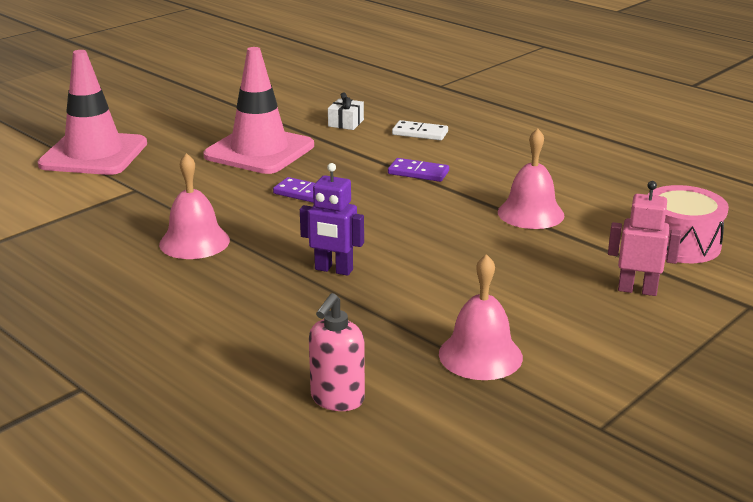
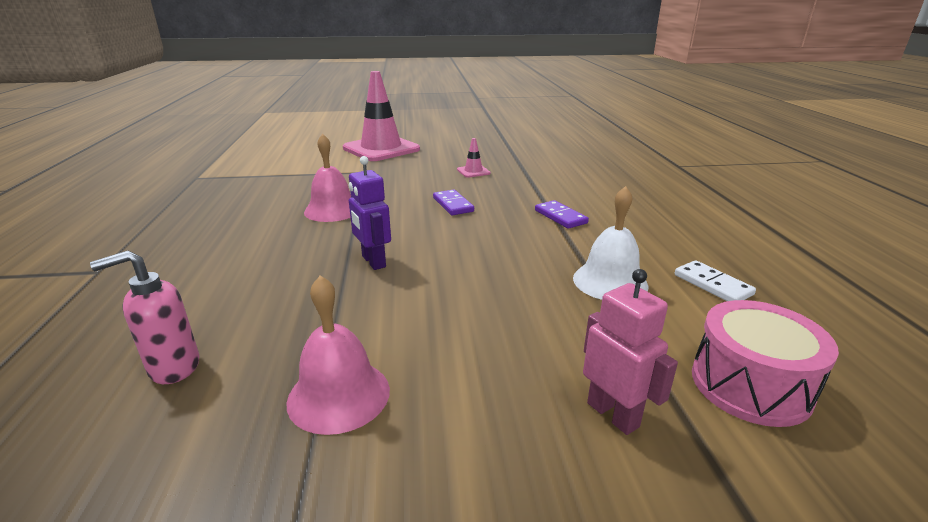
camera: 40 degrees right, 0 degrees up
(259, 151) = (473, 171): pink traffic cone -> pink traffic cone, size x0.40
(346, 123) = (562, 171): white gift -> none
(420, 133) = (608, 191): white domino -> white domino (712, 285)
(530, 213) = (610, 281): pink bell -> white bell

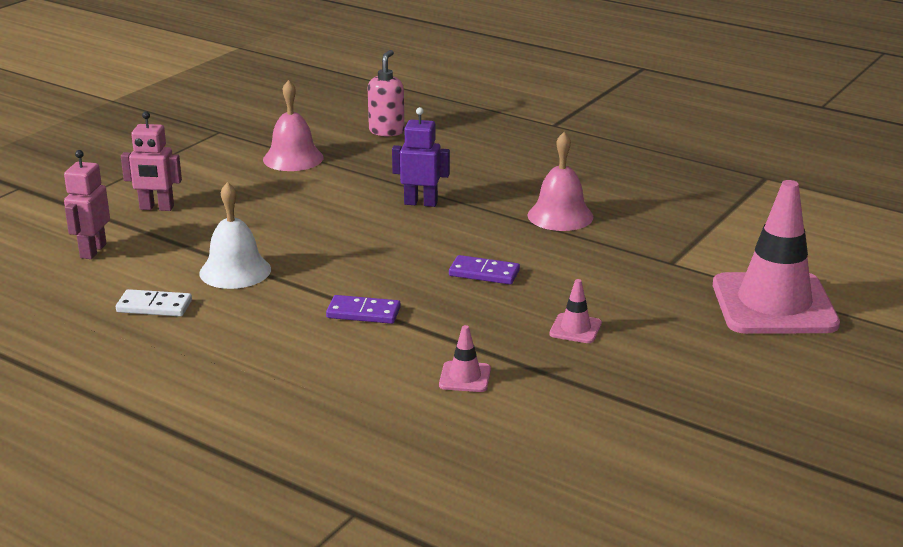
camera: 130 degrees right, 0 degrees up
(560, 177) = (465, 377): none -> pink traffic cone
(750, 385) = (92, 251): pink drum -> pink robot

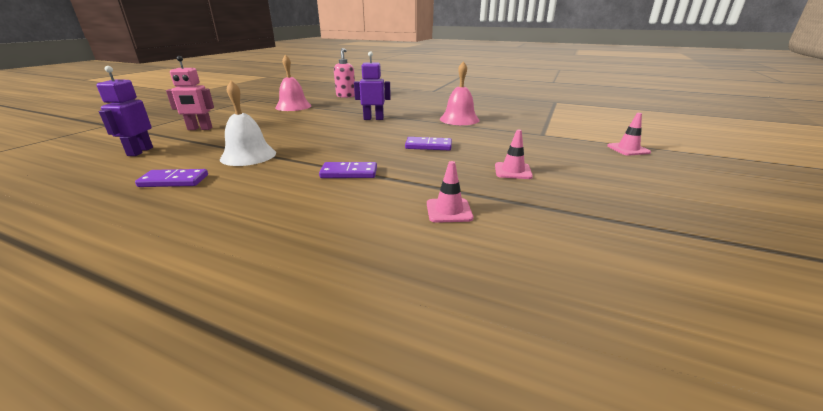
camera: 10 degrees left, 0 degrees up
(92, 251) = (140, 151): pink robot -> purple robot
(154, 306) = (174, 181): white domino -> purple domino
(774, 304) = (628, 149): pink traffic cone -> pink traffic cone, size x0.40

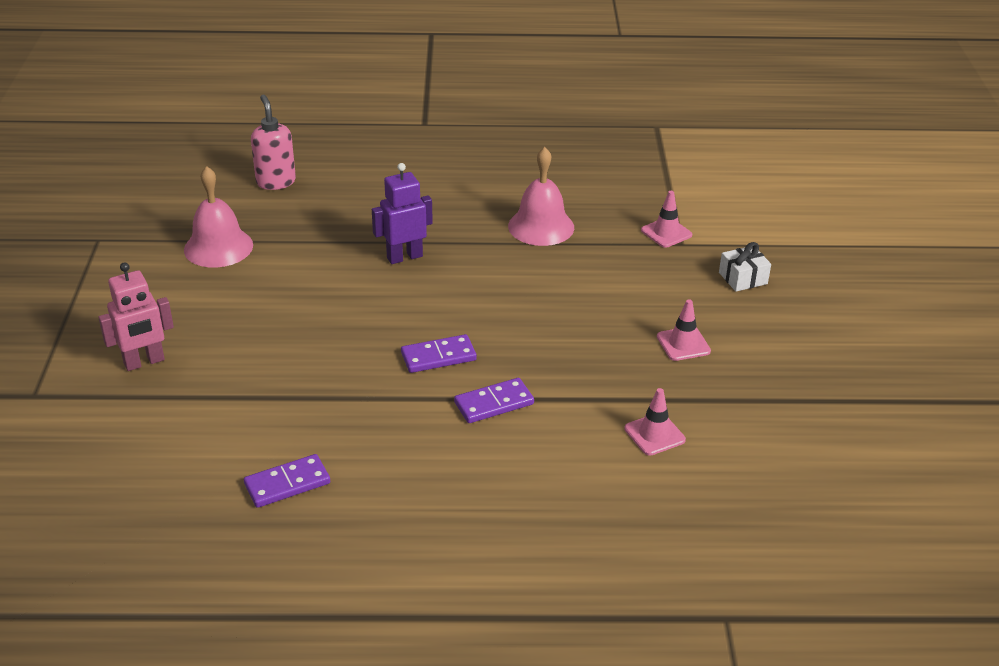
camera: 25 degrees left, 10 degrees up
(140, 151) = (138, 444): purple robot -> none
(248, 155) = (319, 406): white bell -> none
(428, 146) = (547, 315): purple domino -> purple domino (438, 356)
(580, 152) = (743, 278): none -> white gift
(628, 149) = (796, 257): pink traffic cone -> pink traffic cone (666, 233)

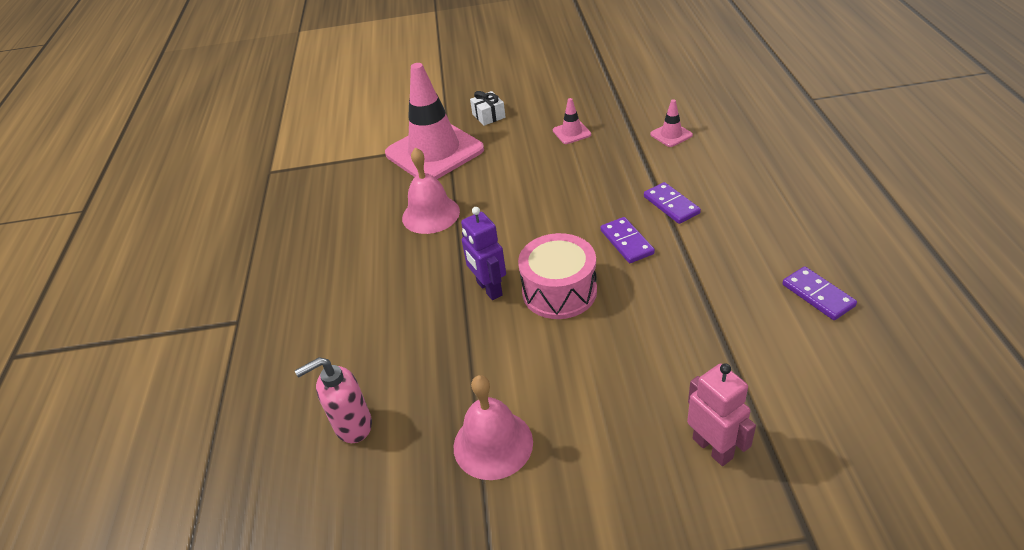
camera: 90 degrees left, 5 degrees up
(380, 300) = (559, 291): none -> pink drum
(666, 233) = (434, 152): pink traffic cone -> pink traffic cone, size x2.48

